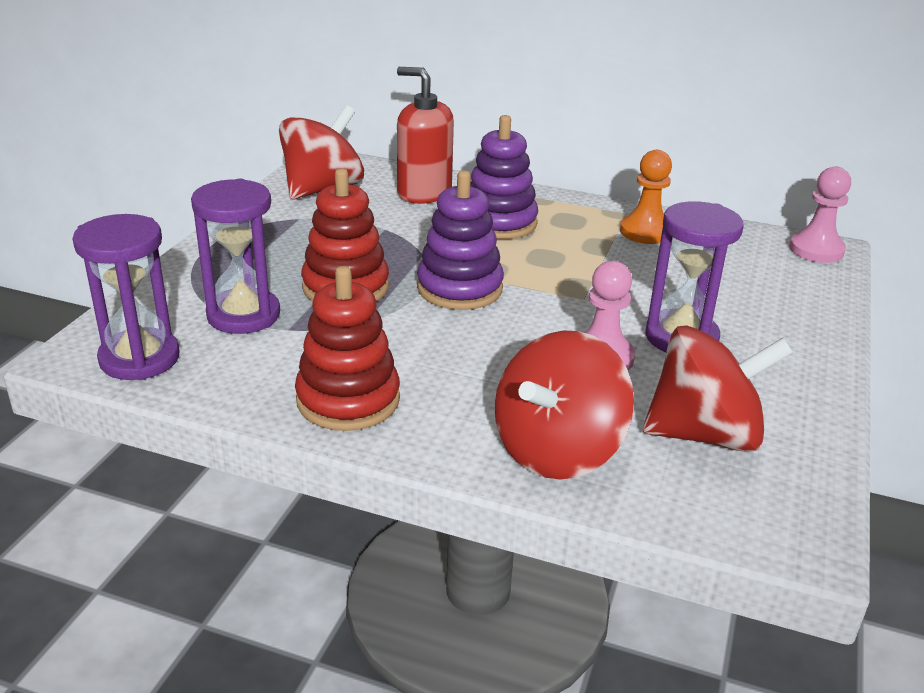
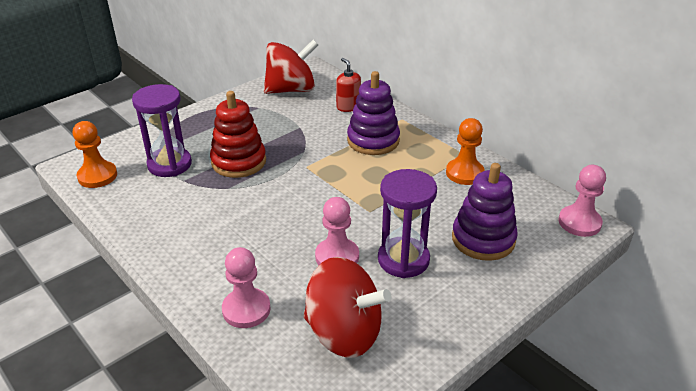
camera: 30 degrees right, 5 degrees up
(139, 358) = (97, 176): purple hourglass -> orange pawn
(348, 400) = (170, 235): red stacking toy -> none
(424, 193) = (348, 107): red soap dispenser -> red soap dispenser, size x0.60
(459, 288) = (301, 181): purple stacking toy -> purple stacking toy (483, 239)
(557, 450) = (246, 309): red spinning top -> pink pawn

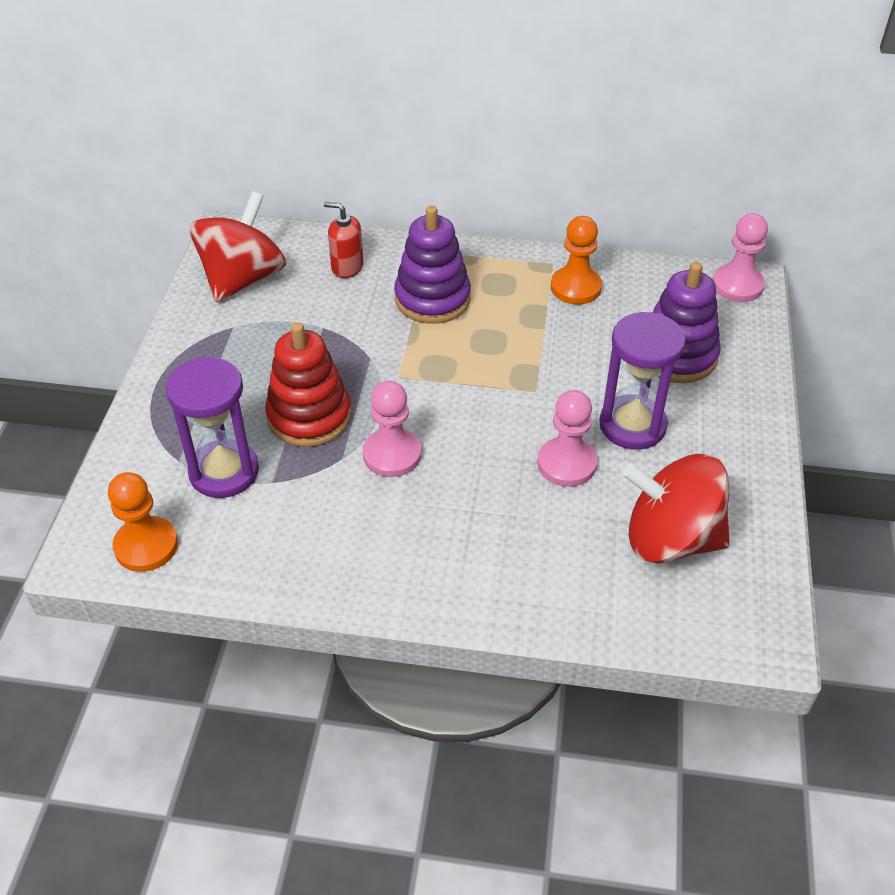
camera: 40 degrees left, 10 degrees up
(246, 309) = (551, 582): pink pawn -> pink pawn (392, 454)
(344, 333) = (671, 539): red spinning top -> red spinning top turned 150 degrees counterclockwise

